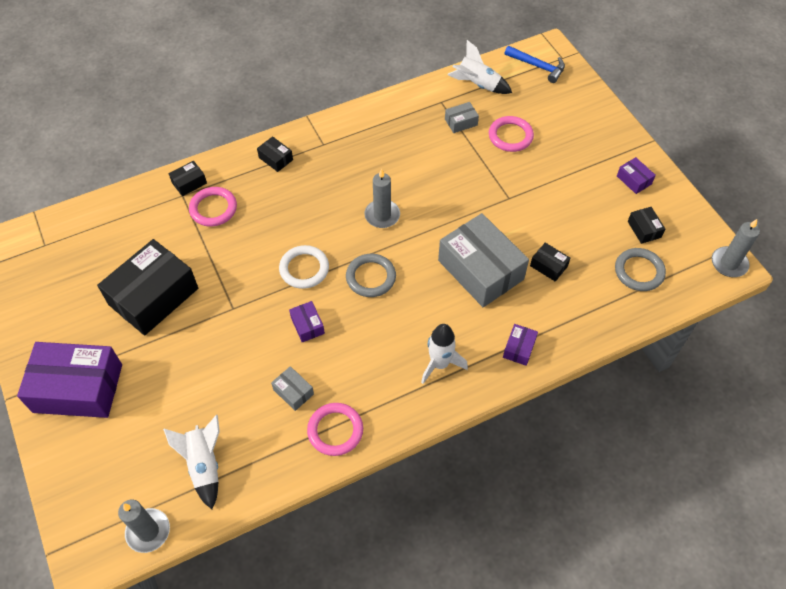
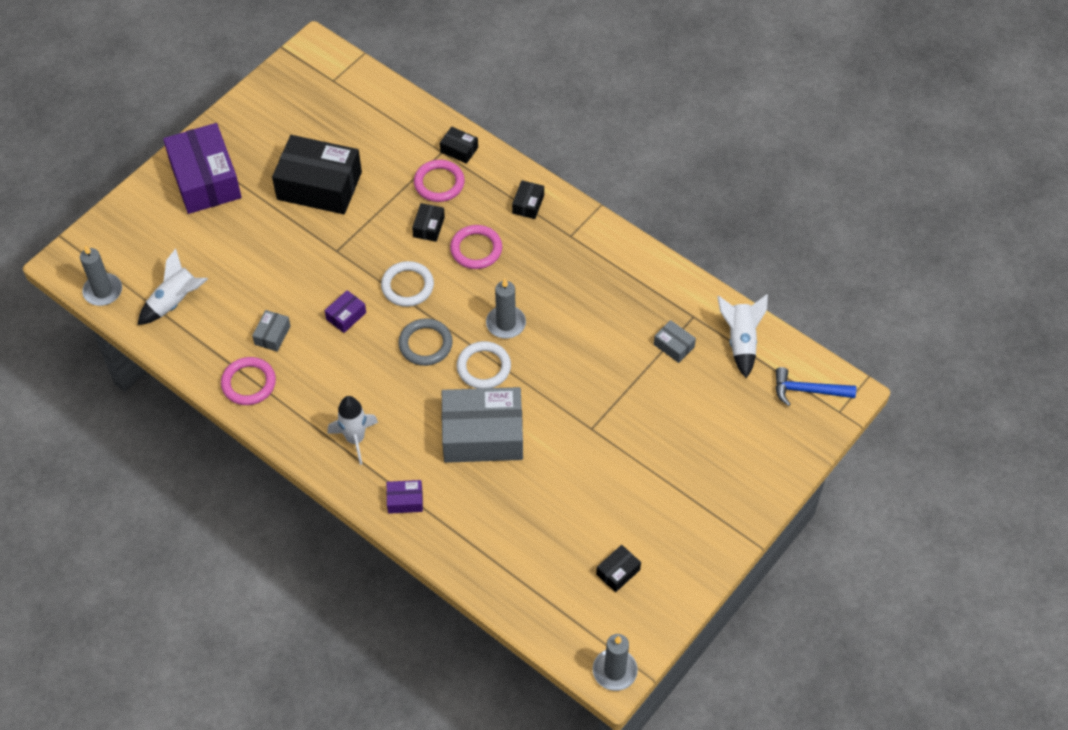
camera: 65 degrees right, 0 degrees up
(416, 245) = (483, 367): none -> white ring
(480, 270) = (482, 435): grey box -> grey box turned 60 degrees clockwise
(510, 136) = (681, 400): pink ring -> pink ring (476, 249)
(537, 66) = (808, 390): blue hammer -> blue hammer turned 90 degrees clockwise
(548, 266) = (519, 495): black box -> black box (429, 227)
(634, 180) = (685, 542): purple box -> none
(639, 271) = (556, 583): grey ring -> none

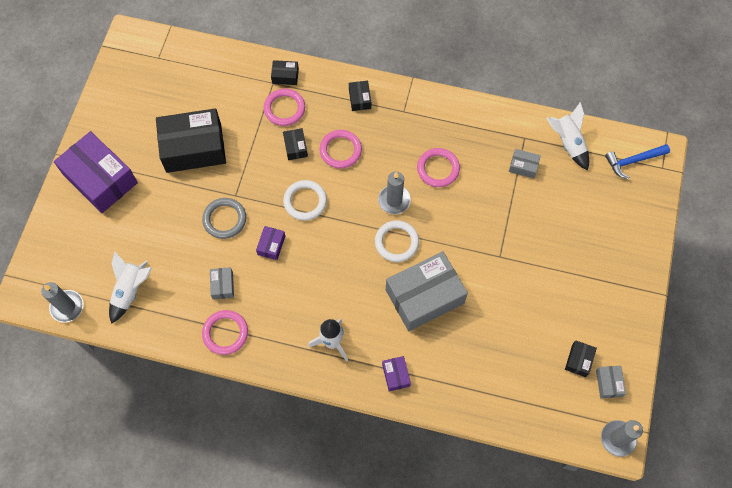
camera: 25 degrees left, 10 degrees up
(405, 500) = (396, 375): purple box -> purple box turned 75 degrees counterclockwise
(425, 344) = (343, 242): grey ring -> grey ring (224, 219)
(574, 310) = (438, 169): none -> pink ring
(638, 610) = (608, 383): none -> grey box

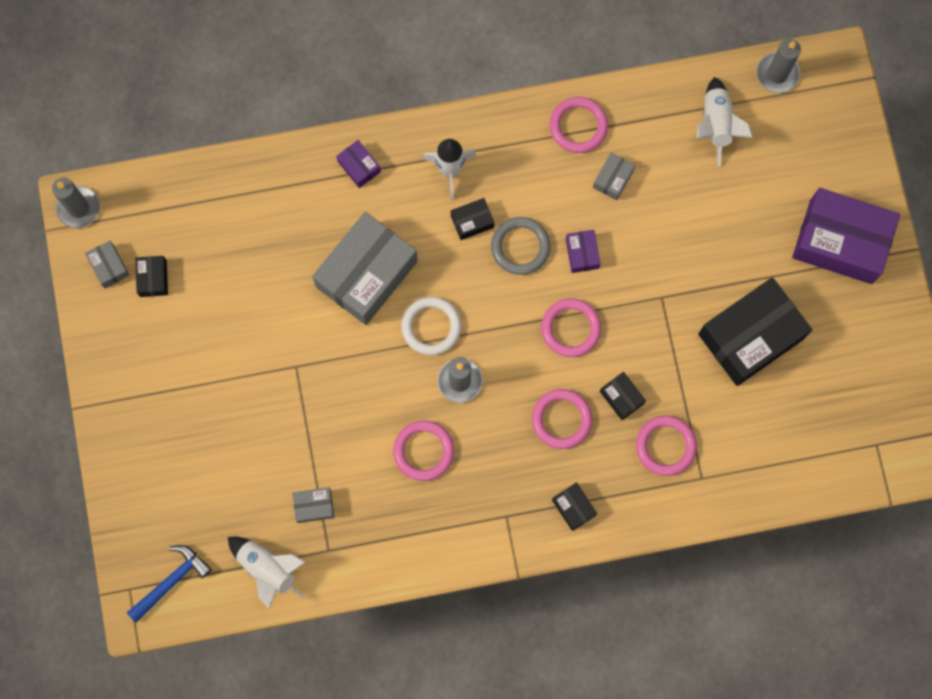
camera: 155 degrees right, 10 degrees up
(222, 285) = (613, 179): grey box -> grey box turned 60 degrees clockwise
(224, 219) = (657, 260): grey ring -> grey ring (520, 247)
(285, 76) = (691, 496): black box -> black box (472, 221)
(305, 201) = (570, 328): white ring -> pink ring

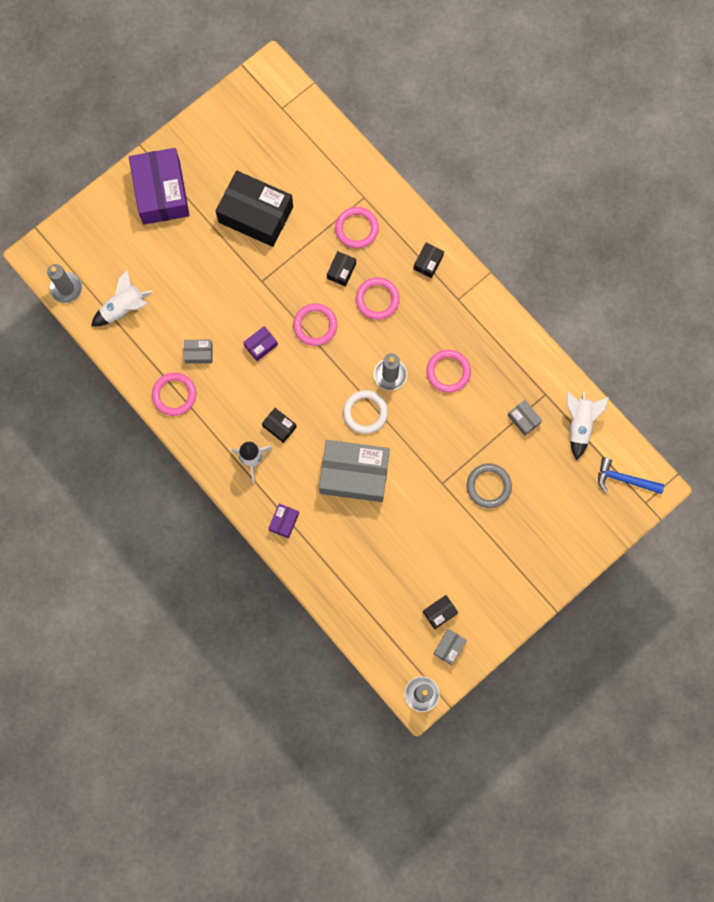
camera: 120 degrees left, 0 degrees up
(520, 247) = (279, 386): grey ring -> grey ring (488, 486)

